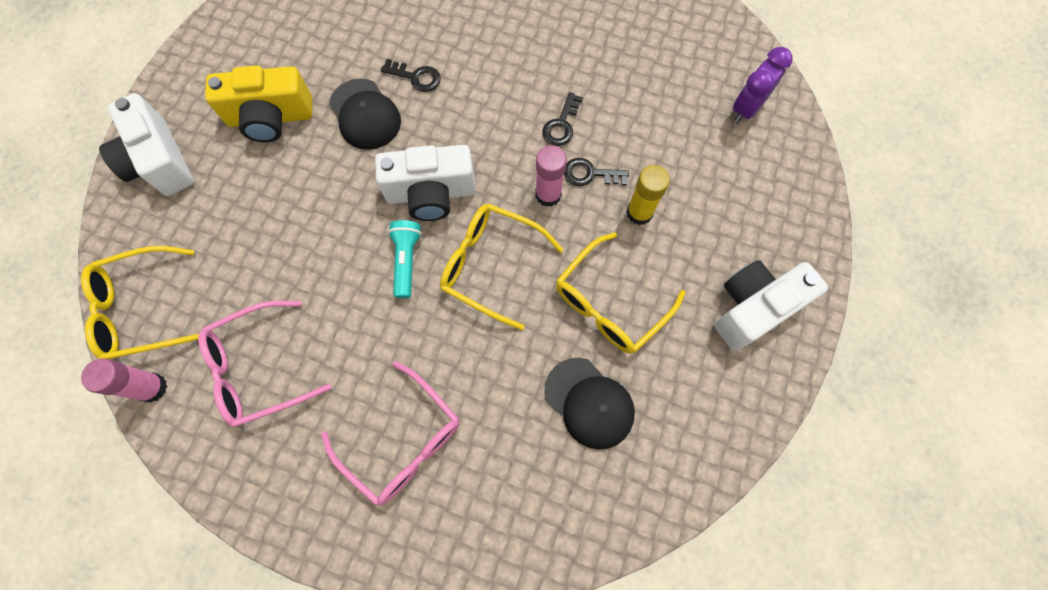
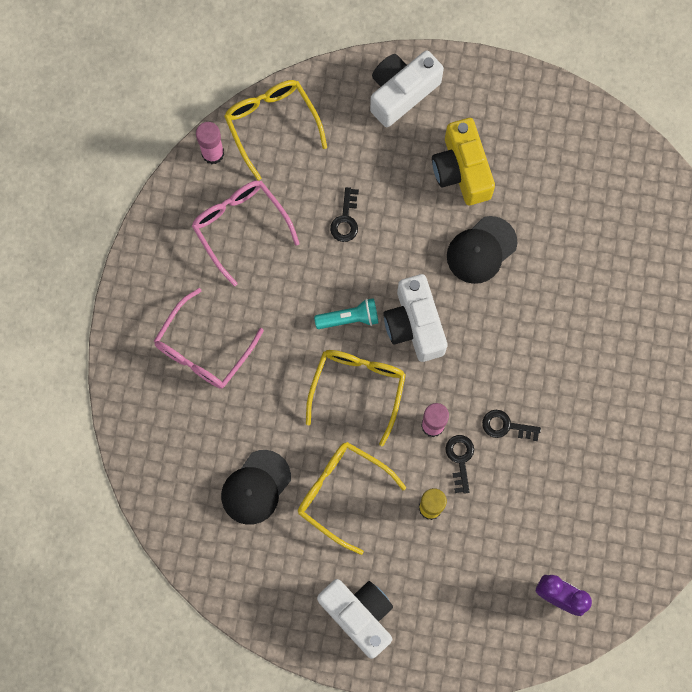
camera: 80 degrees right, 5 degrees up
(416, 77) = (530, 285): black key -> black key (345, 219)

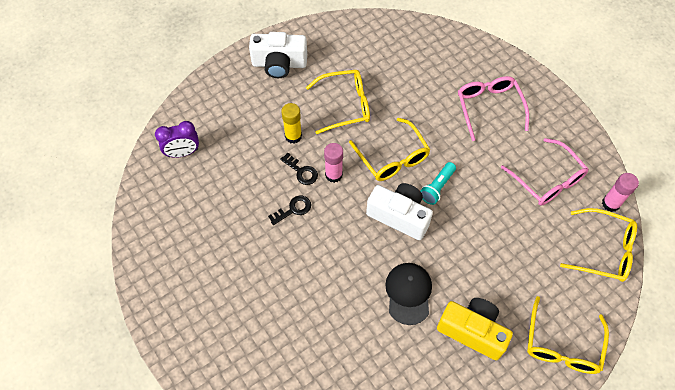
camera: 135 degrees right, 15 degrees down
(240, 227) = (547, 180): pink glasses -> pink glasses turned 45 degrees clockwise
(256, 487) = (389, 73): black cap -> none
(345, 219) = (501, 237): black key -> none
(401, 92) = (562, 345): white camera -> yellow glasses

